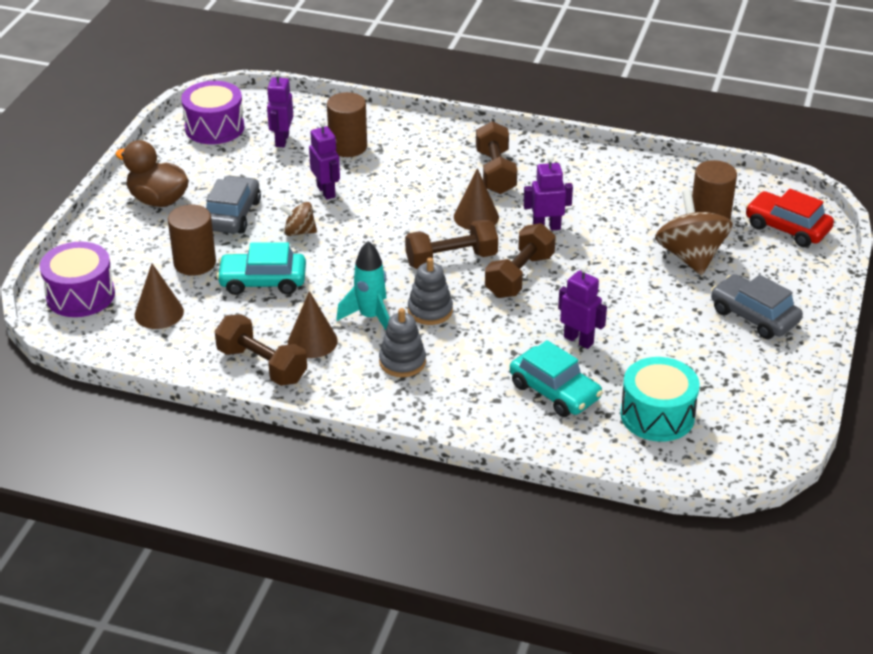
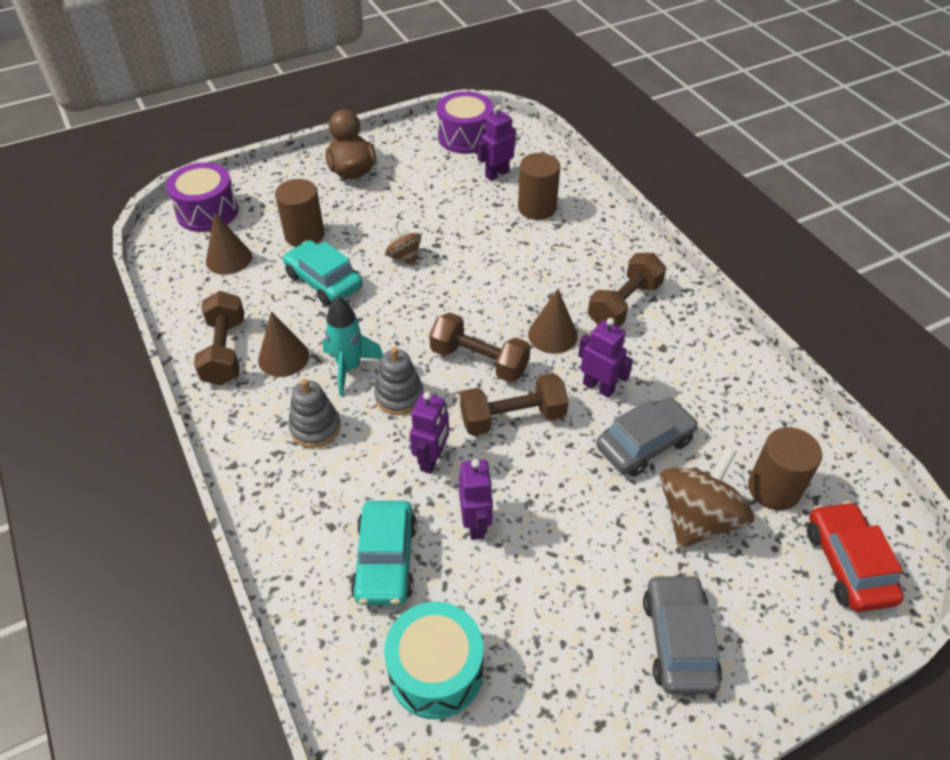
camera: 45 degrees right, 10 degrees up
(232, 215) = (380, 213): grey car -> grey car (644, 444)
(326, 191) = (469, 236): purple robot -> purple robot (432, 459)

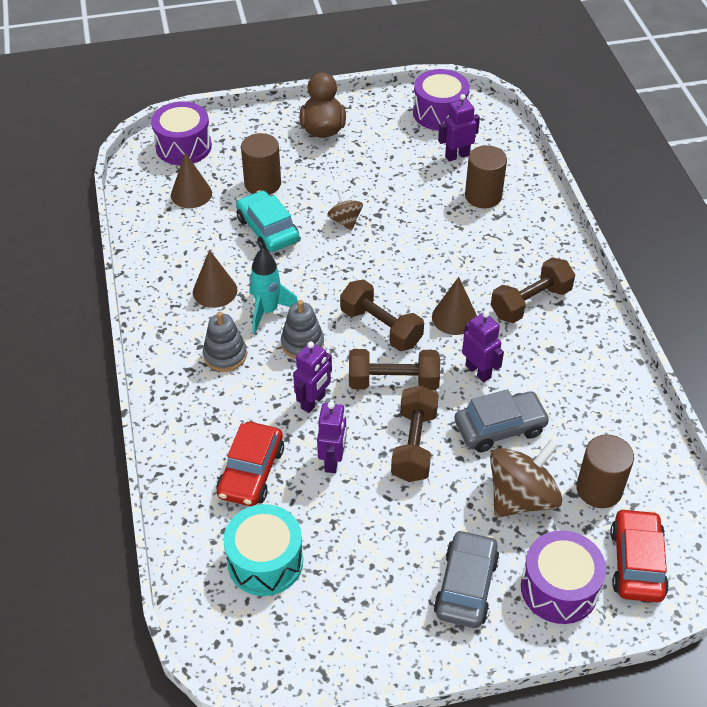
camera: 15 degrees right, 0 degrees up
(225, 351) = (168, 276): brown dumbbell -> brown dumbbell (414, 445)
(385, 560) = (251, 472): turquoise car -> red car
(780, 616) = (559, 588): none -> purple drum

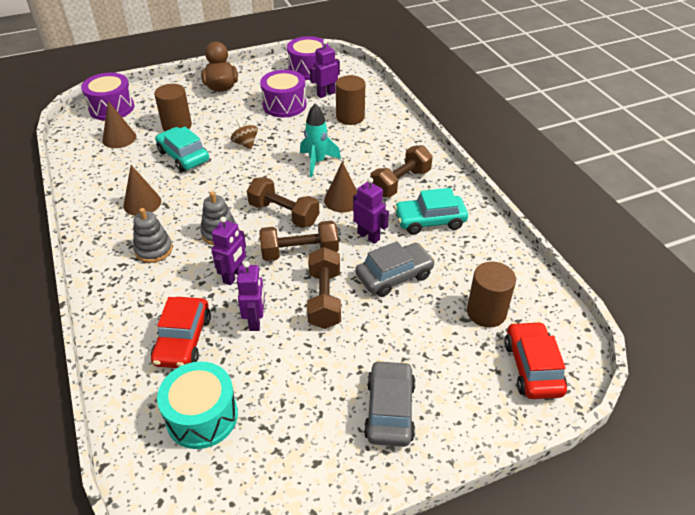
camera: 10 degrees left, 5 degrees down
(268, 311) = (188, 213): turquoise rocket -> turquoise rocket (317, 162)
(521, 497) = (423, 328): brown spinning top -> none
(557, 360) = (430, 221): none -> turquoise car
(559, 588) = (472, 399): purple drum -> purple drum (284, 105)

